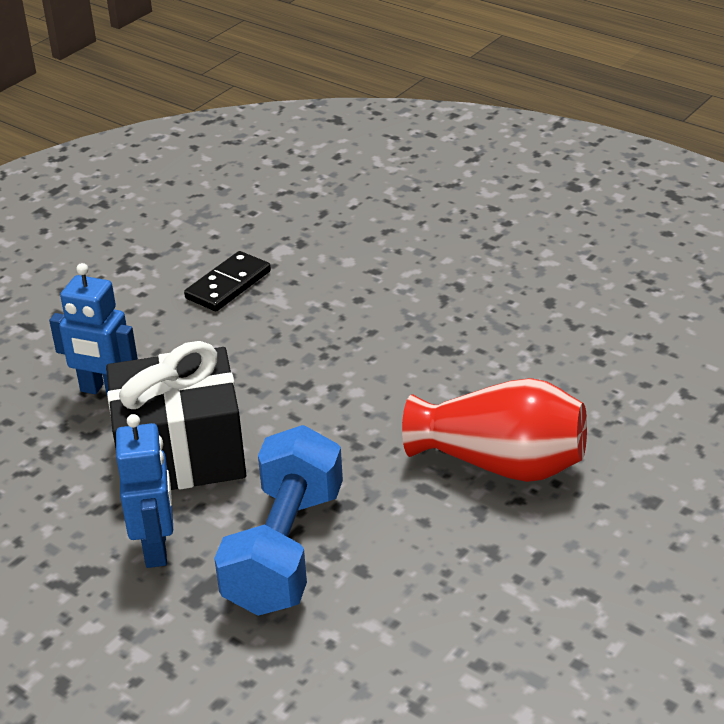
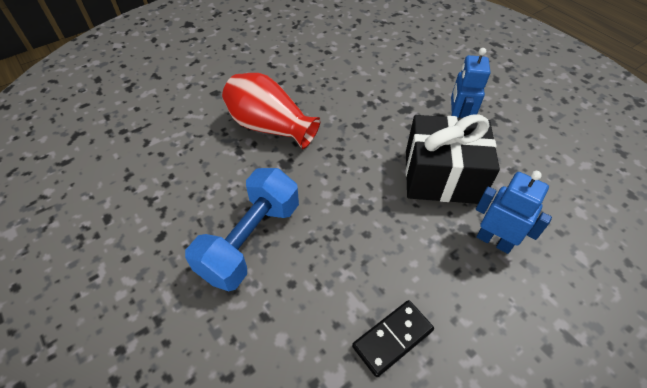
camera: 165 degrees left, 15 degrees up
(285, 550) = (393, 109): blue dumbbell -> blue dumbbell (250, 240)

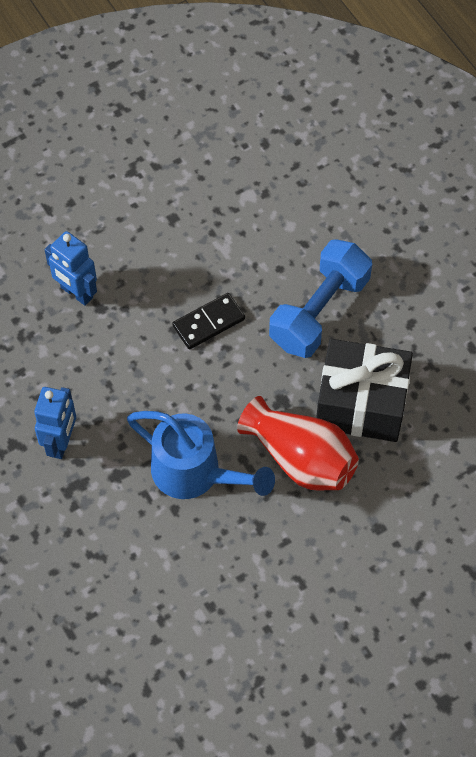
camera: 175 degrees left, 10 degrees up
(350, 113) = (194, 473): none -> blue watering can
(392, 338) = (196, 219): black domino -> black domino (208, 322)
(442, 176) = (104, 369): black gift -> black gift (361, 403)

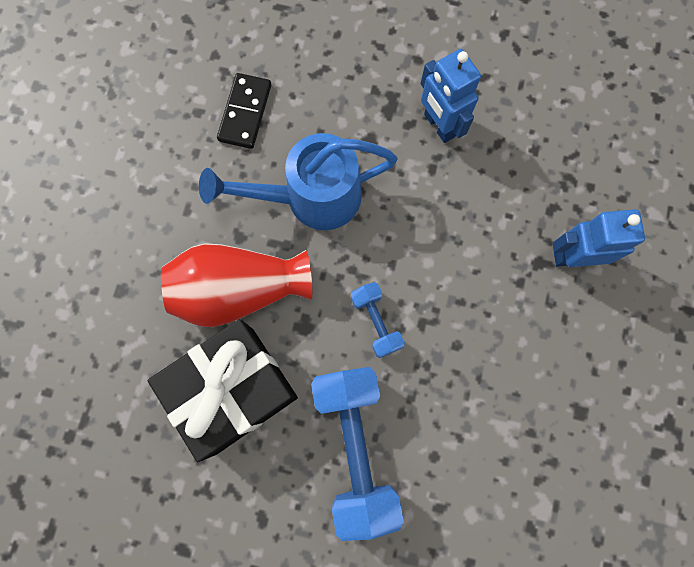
camera: 135 degrees right, 15 degrees up
(208, 322) = (438, 338): black domino -> black domino (245, 113)
(235, 364) = (376, 322): none -> blue dumbbell

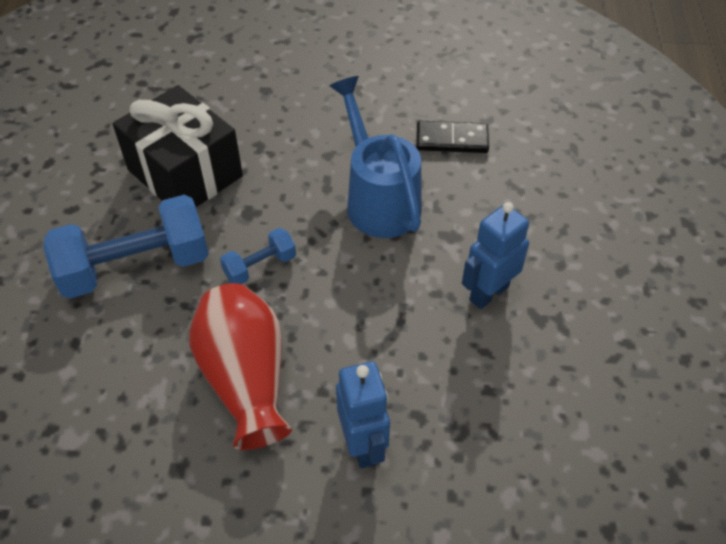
camera: 80 degrees right, 25 degrees down
(239, 290) = (277, 162): red vase -> red vase (246, 378)

